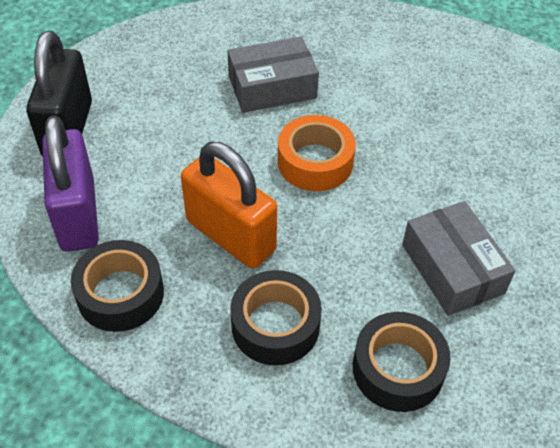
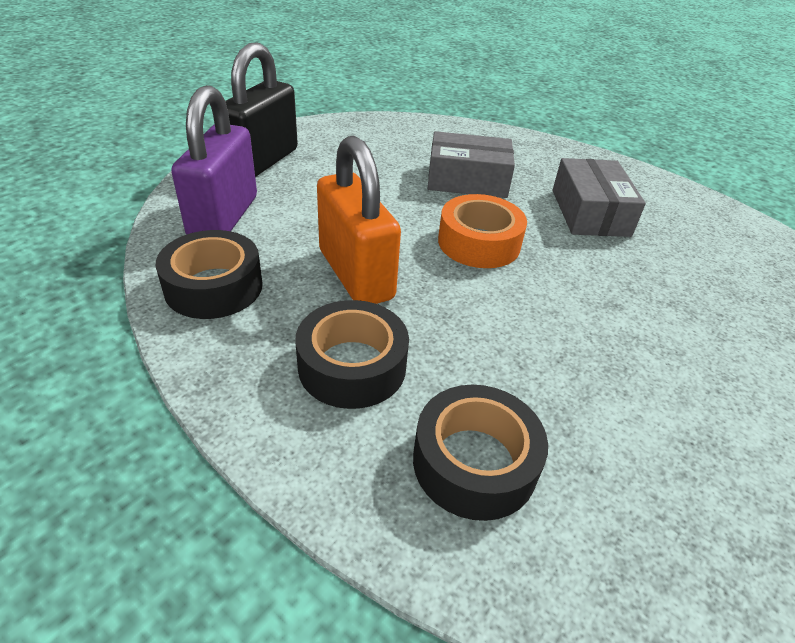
camera: 20 degrees right, 10 degrees down
(452, 269) = (593, 380): grey box -> grey box (590, 212)

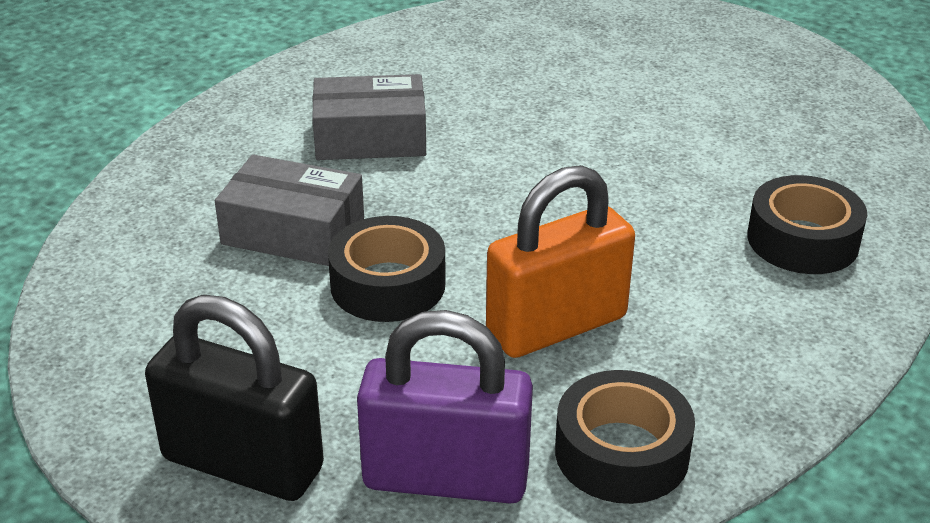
camera: 90 degrees left, 5 degrees down
(352, 366) = (718, 317): black tape -> black tape (388, 284)
(467, 180) = (293, 231): grey box -> grey box turned 75 degrees counterclockwise
(479, 243) = (460, 226): orange tape -> none

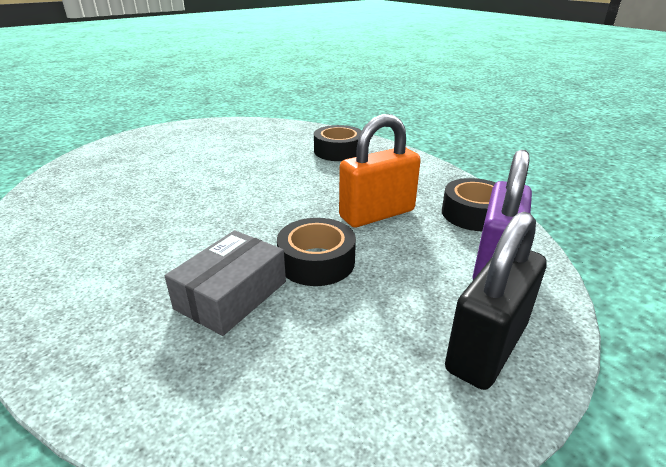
camera: 75 degrees left, 5 degrees down
(370, 137) = (143, 246): grey box -> none
(556, 326) = (377, 214): orange padlock -> orange padlock turned 75 degrees clockwise

